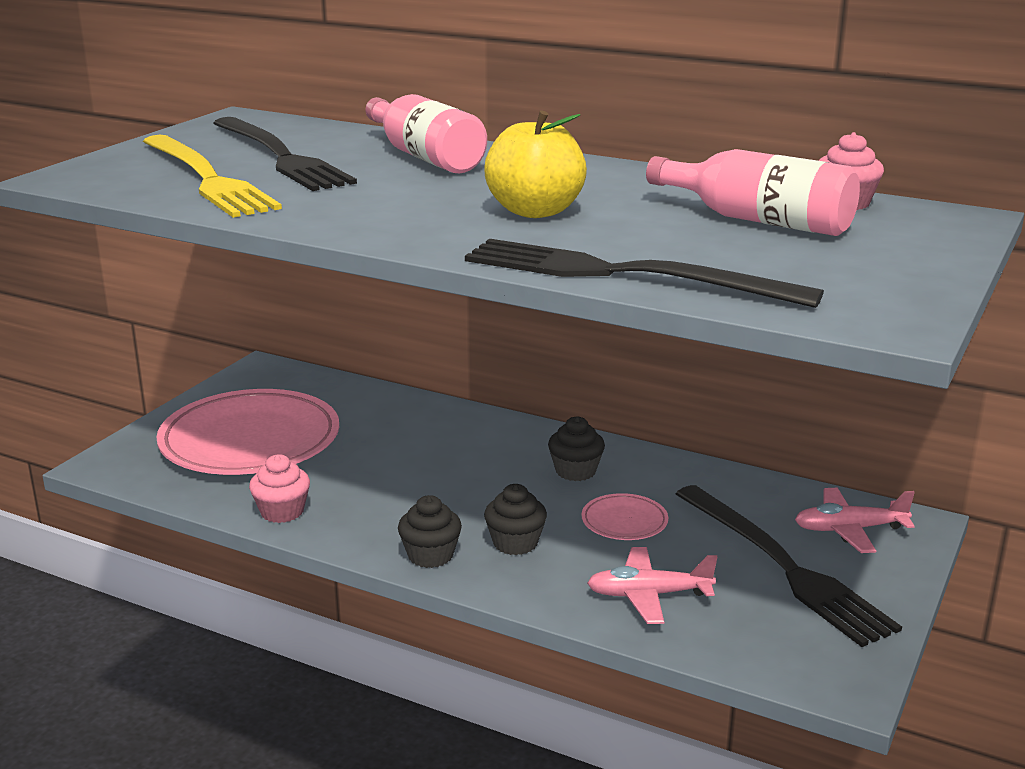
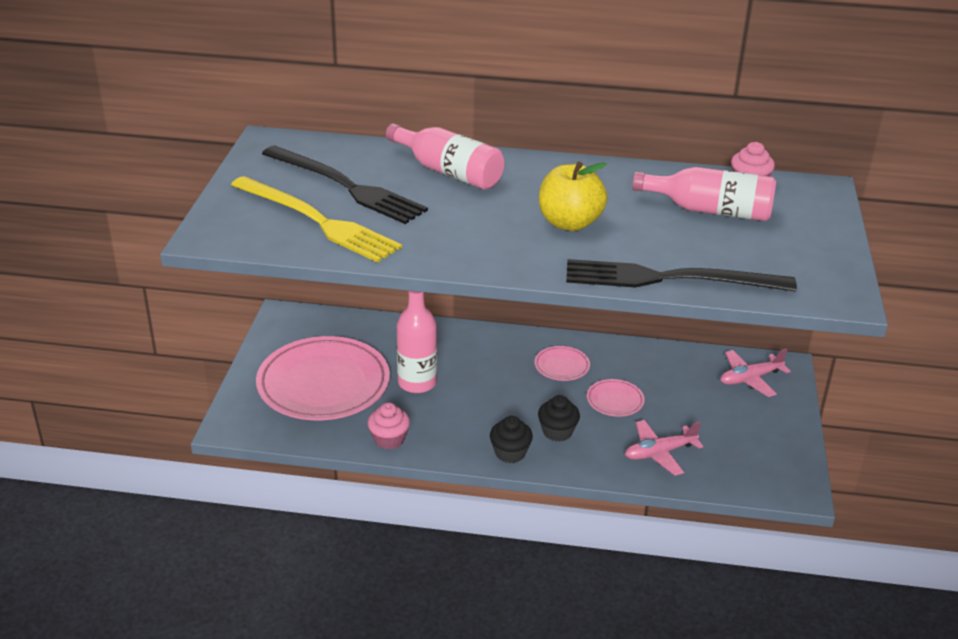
camera: 20 degrees left, 10 degrees up
(367, 458) = (417, 383): none -> pink bottle
(575, 471) = (561, 366): black cupcake -> pink plate
(783, 566) = (726, 414): black fork -> none

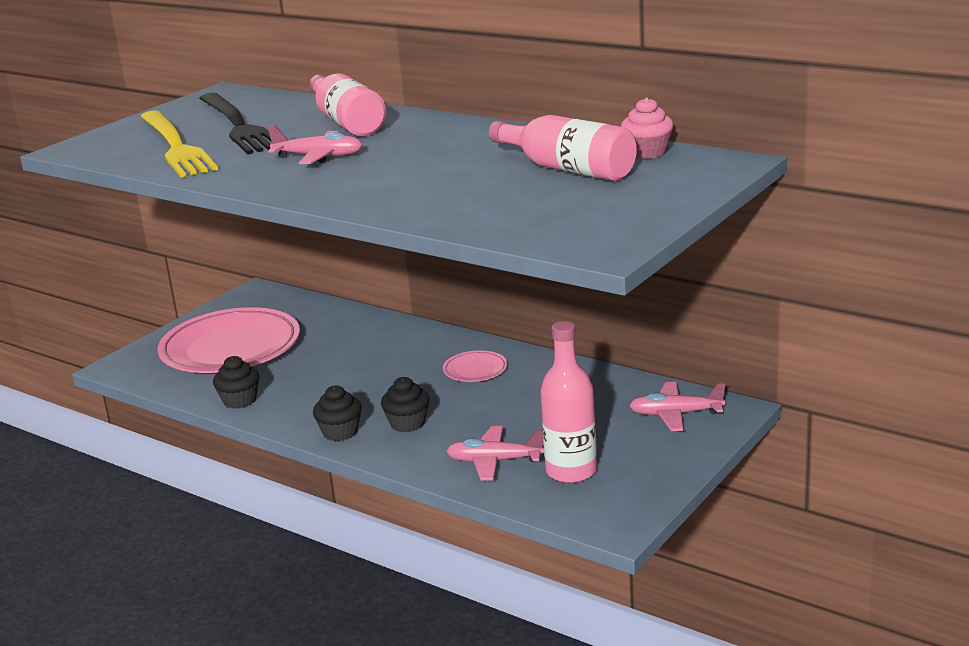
camera: 30 degrees right, 10 degrees down
(389, 439) = (240, 400): pink cupcake -> black cupcake
(417, 383) = (316, 361): pink bottle -> pink bottle (571, 471)
(478, 220) = (319, 157): none -> pink plane
(569, 223) = (403, 166): yellow apple -> none
(615, 401) = (498, 408): pink plate -> none
(669, 279) = (435, 215): black fork -> none

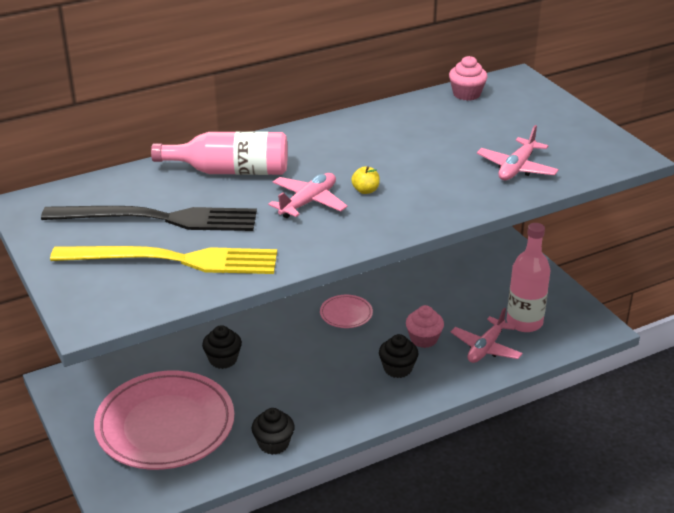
camera: 65 degrees left, 10 degrees up
(340, 432) = (380, 404): black cupcake -> black cupcake (223, 359)
(366, 168) = (365, 190): none -> yellow apple
(474, 422) = (423, 339): none -> pink cupcake
(568, 169) = (466, 125): pink bottle -> none
(675, 414) = (488, 260): pink plane -> pink plane (516, 168)

